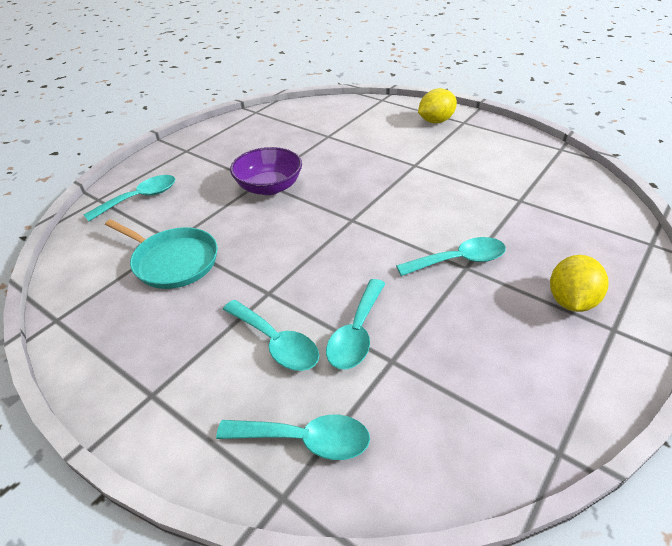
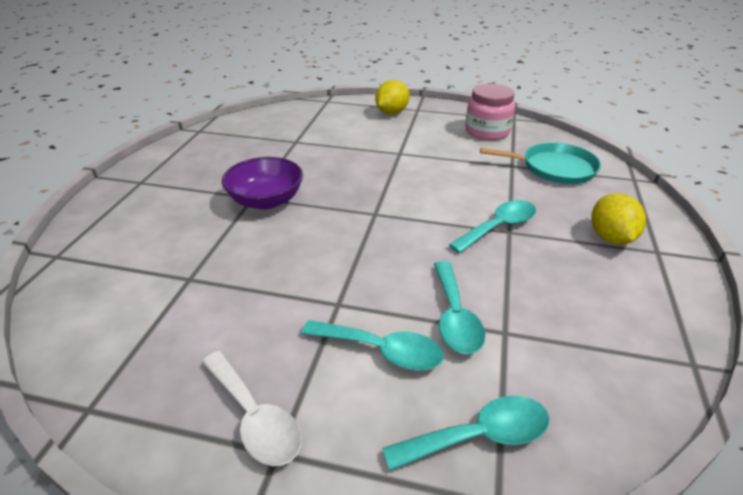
camera: 25 degrees left, 5 degrees down
(140, 198) = (115, 243): turquoise spoon -> none
(152, 363) = (254, 417): none -> white spoon
(173, 261) = (204, 300): turquoise pan -> turquoise pan (554, 168)
(520, 158) = (487, 131): none -> pink jar

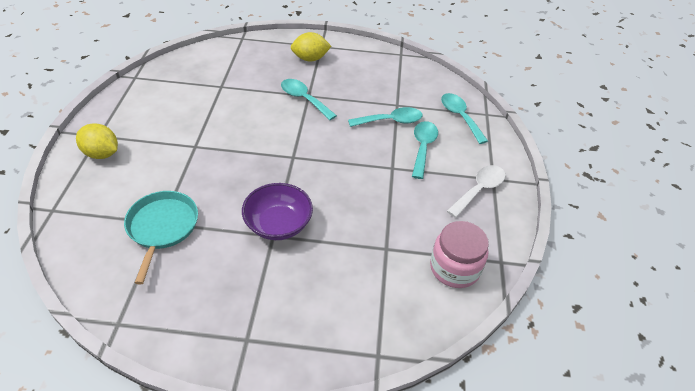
camera: 100 degrees left, 10 degrees up
(487, 131) = (159, 94): pink jar -> pink jar (454, 268)
(554, 168) = (226, 67): turquoise pan -> turquoise pan (162, 227)

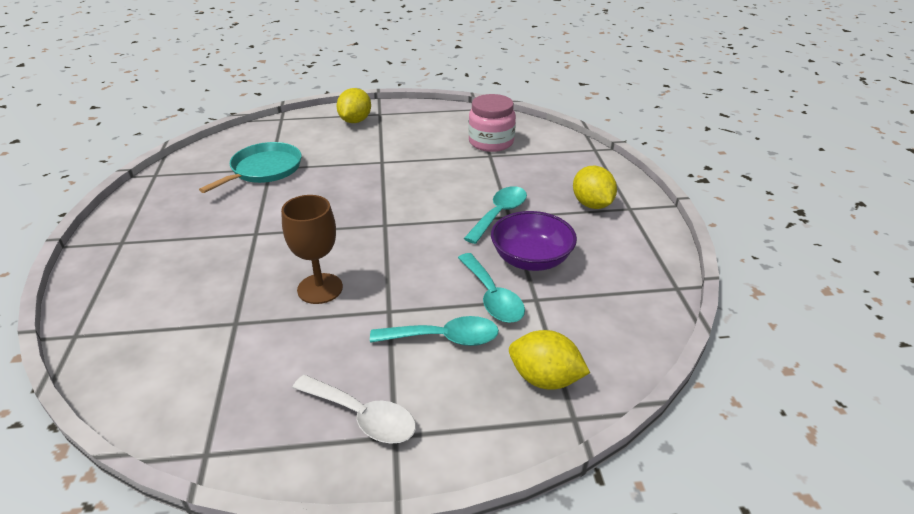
camera: 80 degrees right, 10 degrees down
(162, 227) = (264, 169): turquoise pan -> turquoise pan turned 45 degrees counterclockwise
(278, 224) = (272, 234): purple bowl -> purple bowl (531, 259)
(360, 199) = (320, 288): none -> brown goblet
(454, 268) = (197, 396): pink jar -> pink jar (491, 142)
(460, 117) = (545, 379): turquoise spoon -> yellow lemon

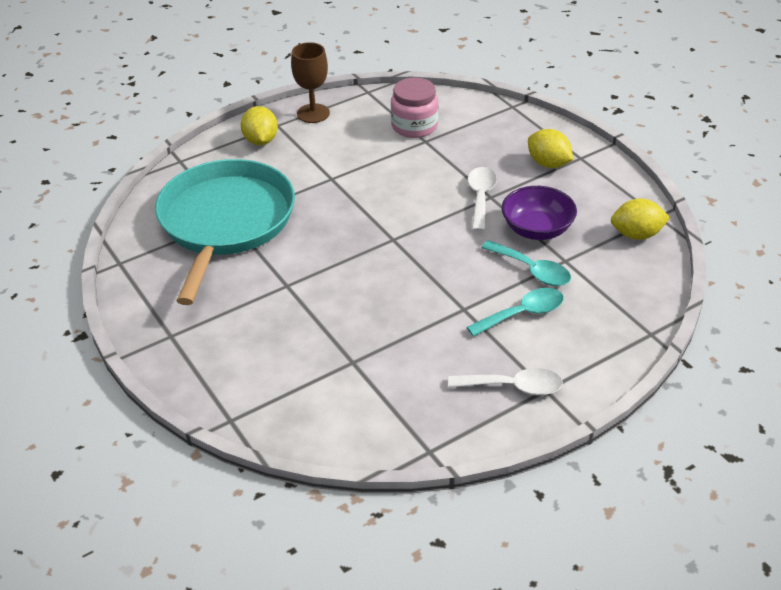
camera: 25 degrees left, 5 degrees up
(264, 169) = (225, 222): turquoise pan -> turquoise pan, size x1.87
(320, 288) = (392, 311): brown goblet -> brown goblet (313, 113)
(499, 214) = (480, 197): turquoise spoon -> white spoon
(545, 379) = (614, 315): yellow lemon -> yellow lemon (636, 235)

